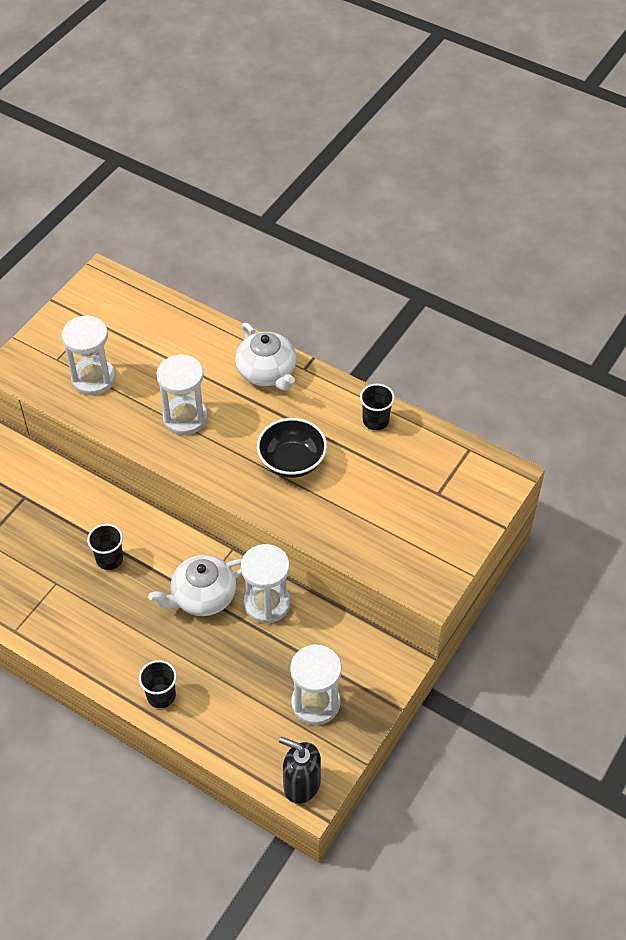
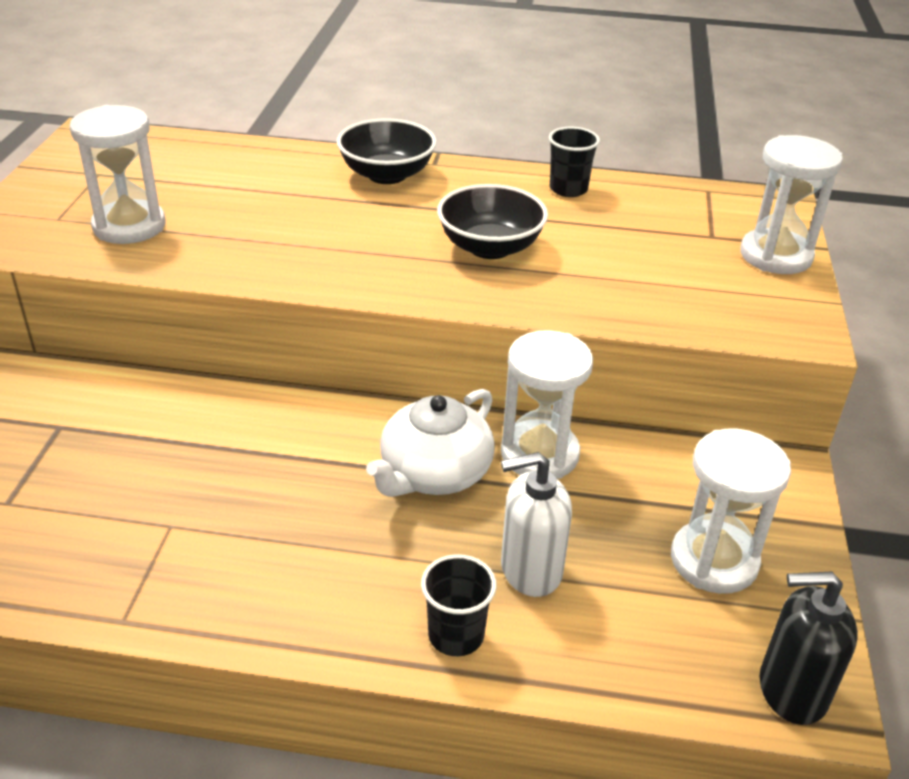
camera: 25 degrees left, 15 degrees down
(109, 559) = (250, 468): black cup -> none
(185, 418) = (299, 237): white hourglass -> white hourglass (775, 256)
(218, 673) = (530, 570): none -> white soap dispenser
(267, 372) = (387, 175): white teapot -> black bowl

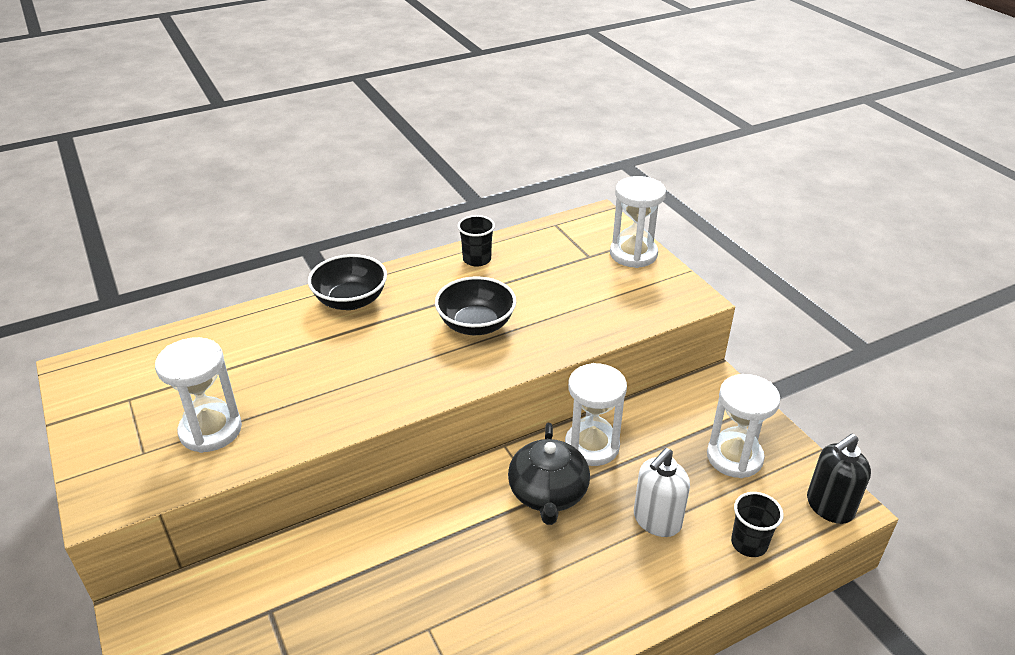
camera: 35 degrees left, 0 degrees up
(434, 473) = (548, 493): white teapot -> black teapot
(456, 635) = (659, 584): black cup -> black cup (749, 543)

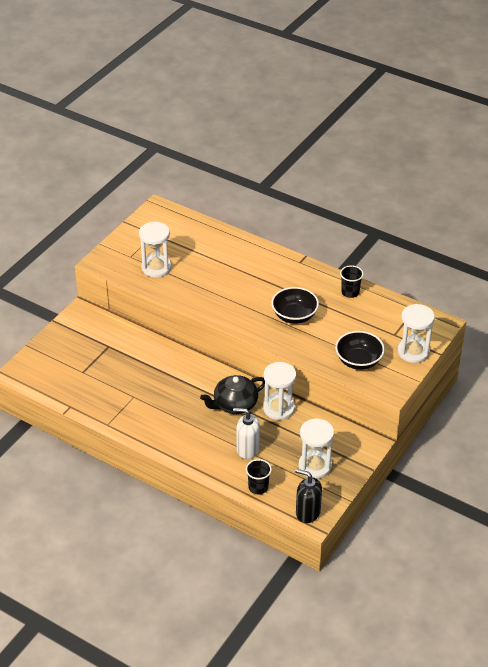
camera: 60 degrees right, 5 degrees up
(351, 300) = (275, 264): black bowl -> black bowl (358, 361)

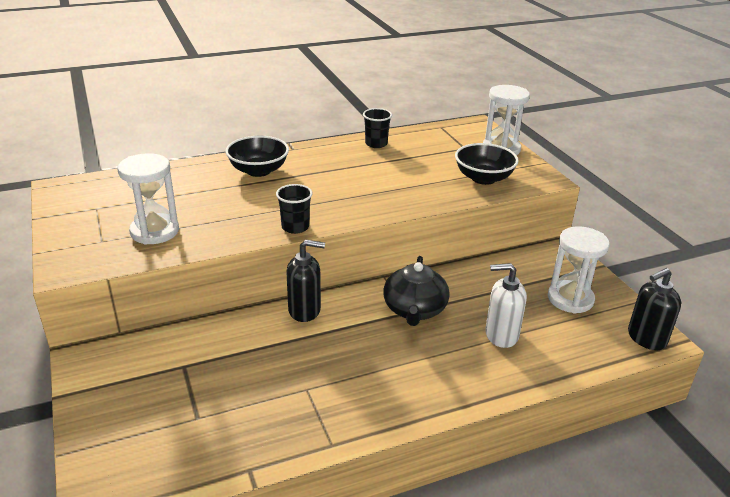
camera: 55 degrees left, 10 degrees down
(190, 362) = (305, 310): none -> black soap dispenser
(247, 449) = (501, 335): white soap dispenser -> white soap dispenser turned 45 degrees clockwise
(258, 487) = (576, 357): black cup -> black cup (295, 227)
(279, 408) = (454, 282): white hourglass -> none
(294, 316) = (370, 183): black bowl -> black bowl (258, 170)

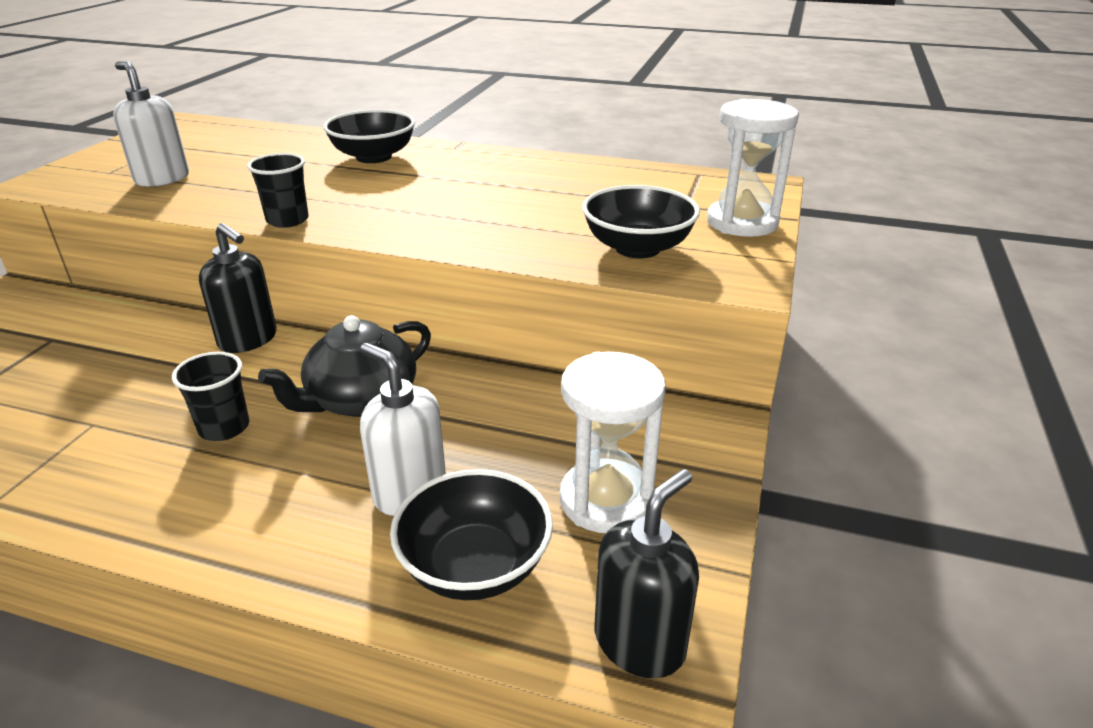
camera: 40 degrees right, 0 degrees up
(154, 231) = (162, 179): white hourglass -> white soap dispenser
(376, 144) = (566, 168): black cup -> black cup (224, 428)
(566, 346) = (475, 566): none -> black bowl
(646, 338) = (640, 642): black soap dispenser -> black soap dispenser turned 120 degrees clockwise

